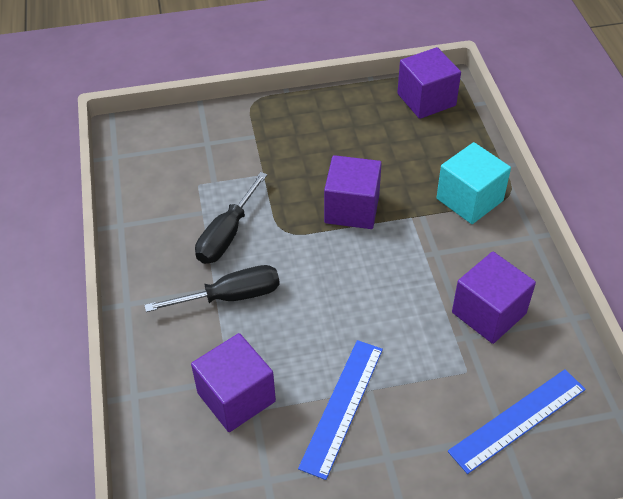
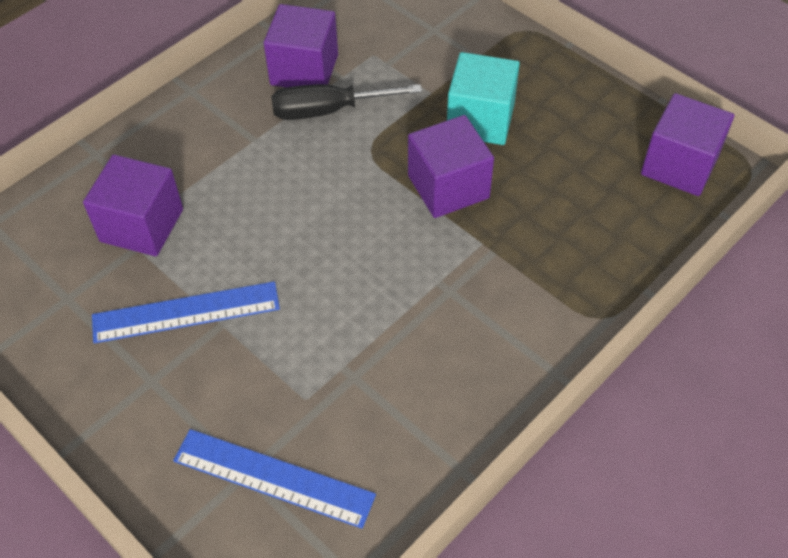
camera: 55 degrees right, 5 degrees up
(230, 297) = (254, 156): black screwdriver -> none
(469, 199) = (557, 283): turquoise cube -> turquoise cube (480, 120)
(488, 313) = (401, 381): purple cube -> purple cube (304, 70)

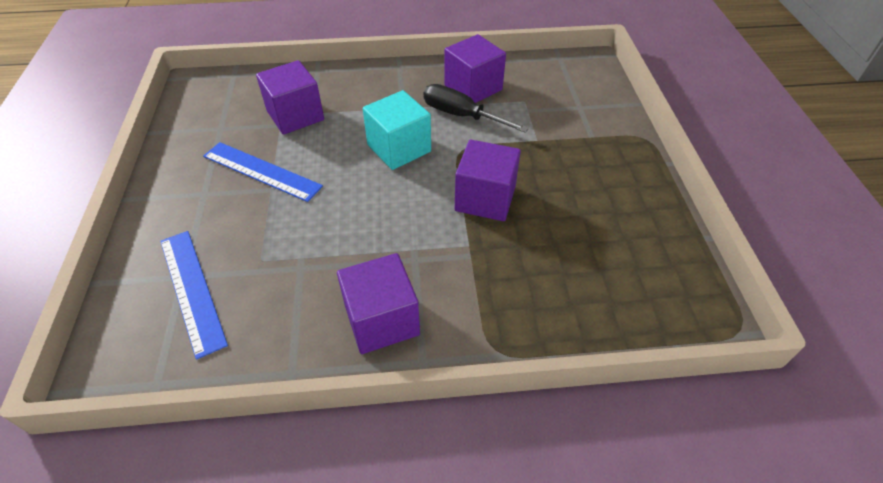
camera: 40 degrees right, 5 degrees down
(480, 120) = (552, 173): turquoise cube -> turquoise cube (399, 148)
(679, 165) = (675, 289): purple cube -> purple cube (382, 320)

